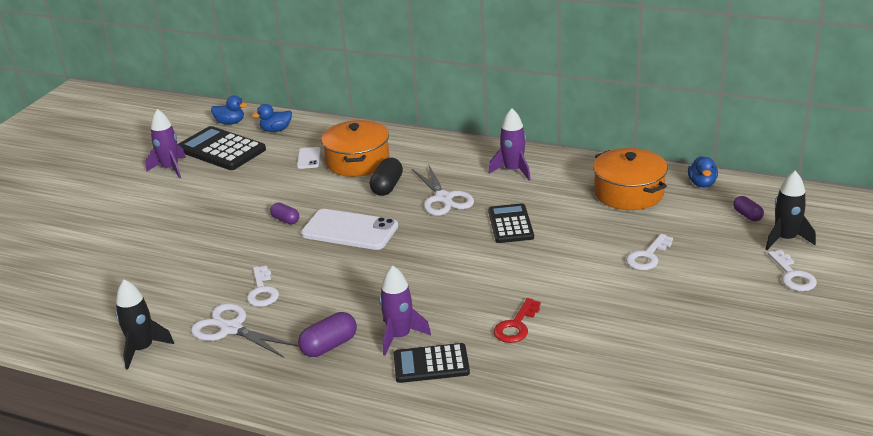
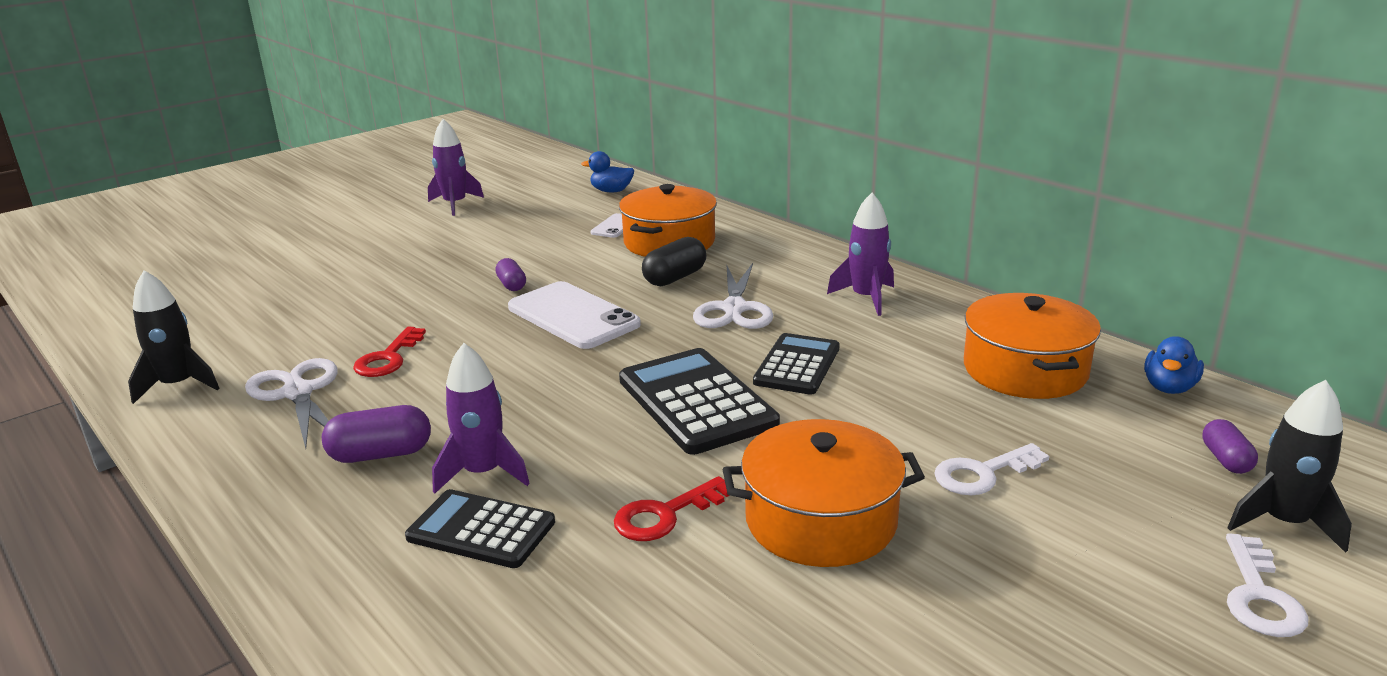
camera: 25 degrees right, 5 degrees down
(221, 150) = (530, 197): black calculator -> black calculator (696, 402)
(230, 122) = (571, 174): blue duck -> none
(262, 291) = (388, 358): white key -> red key
(592, 303) = (820, 520): none -> orange pot

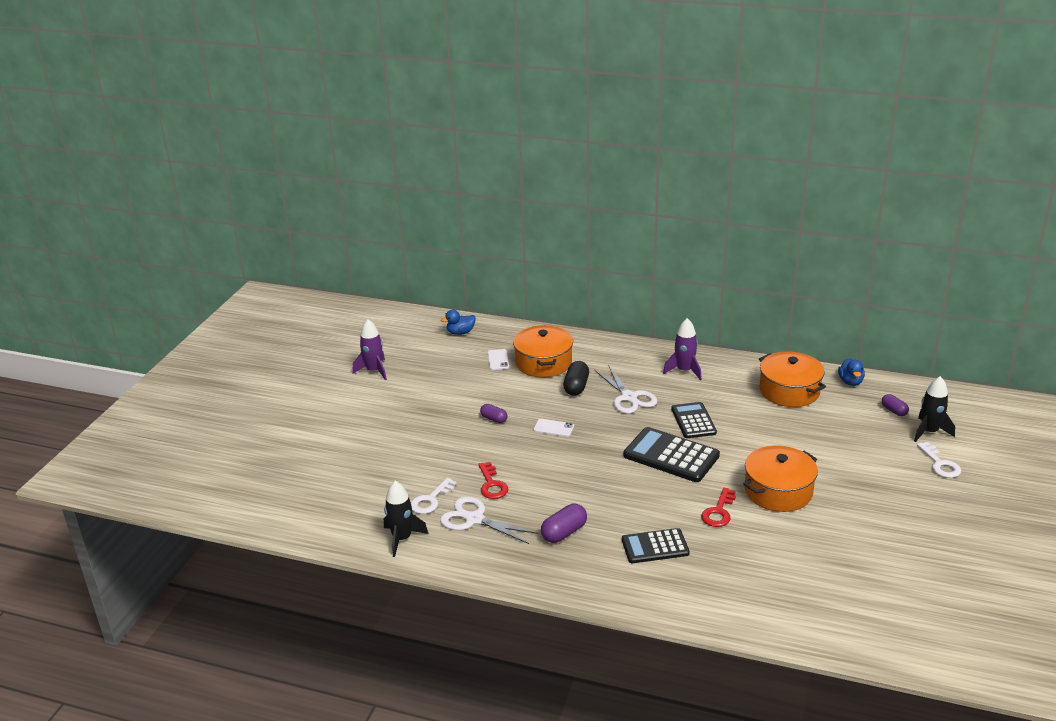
camera: 30 degrees left, 5 degrees up
(483, 473) = (622, 523): purple rocket -> none
(573, 316) = (553, 428): white phone -> white phone, size x0.49
(983, 473) = (817, 449): white key -> white key (431, 500)

